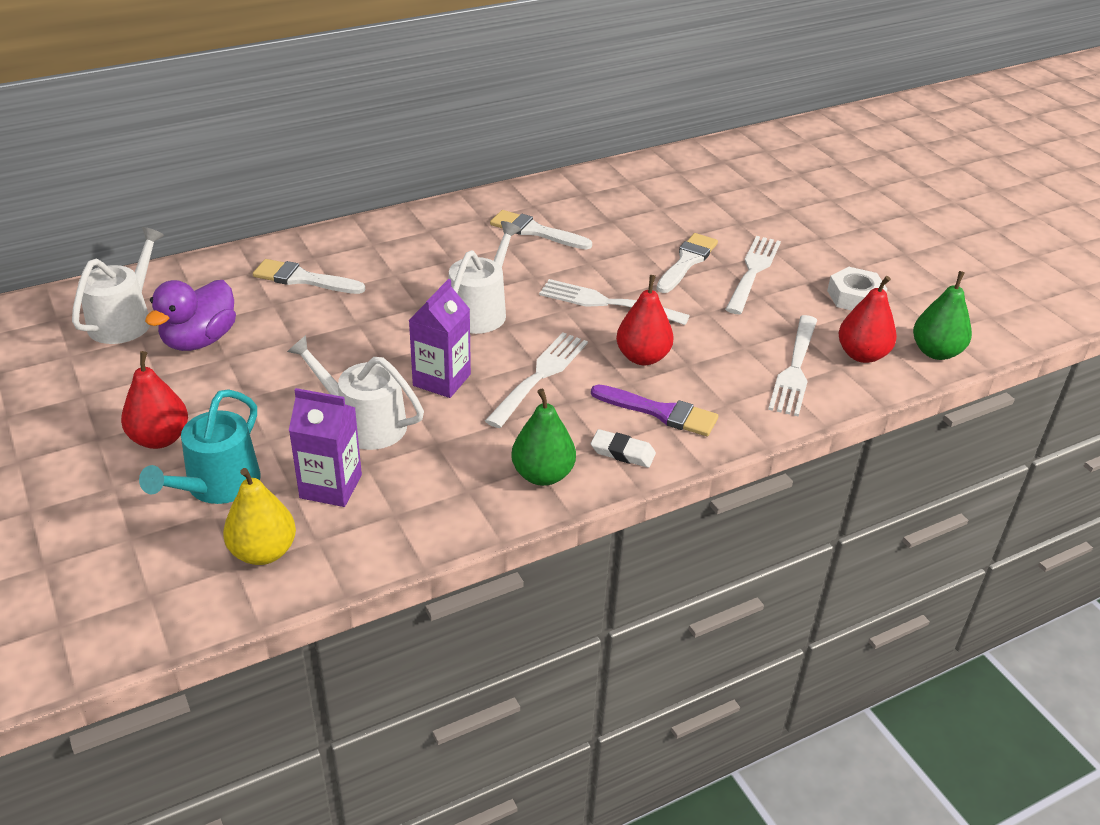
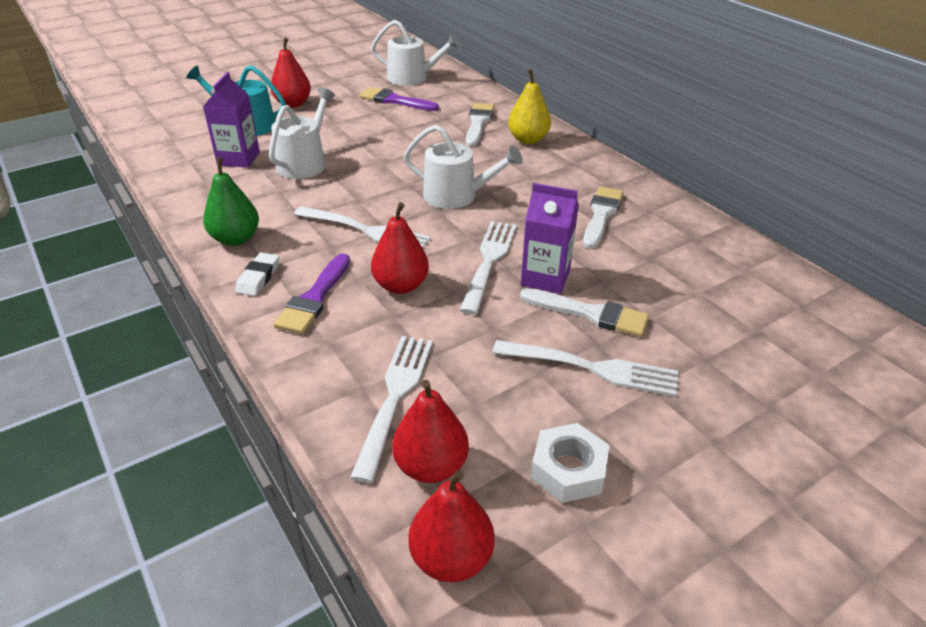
camera: 85 degrees right, 0 degrees up
(199, 340) = (395, 101): purple duck -> purple brush
(263, 552) = (182, 145): yellow pear -> yellow pear (528, 140)
(441, 380) = (357, 187): purple carton -> purple carton (545, 278)
(794, 368) = (395, 398): white fork -> white fork turned 90 degrees clockwise
(936, 352) = (451, 558): green pear -> red pear

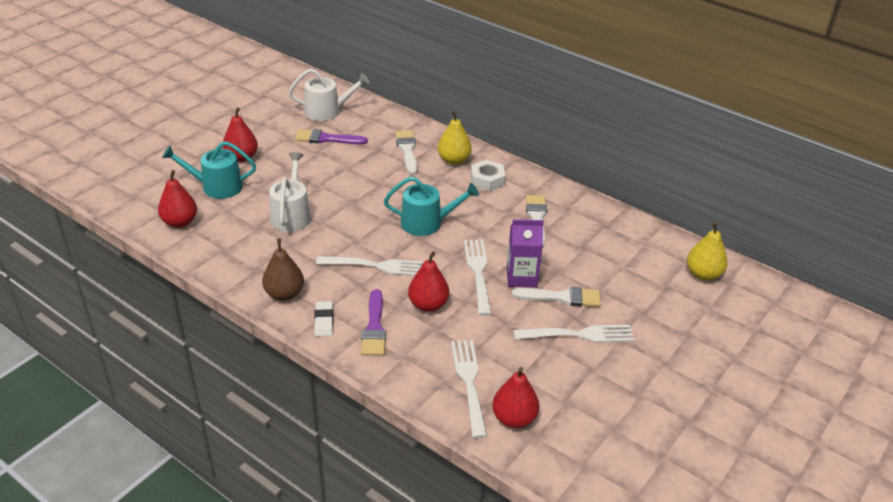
camera: 20 degrees left, 0 degrees up
(236, 239) = (284, 294): green pear -> brown pear
(238, 158) = (234, 221): purple carton -> none
(451, 558) = (552, 464): red pear -> red pear (180, 222)
(456, 196) = (427, 223): white watering can -> turquoise watering can
(568, 469) = (592, 400): white nut -> white nut (487, 180)
(824, 326) = (703, 274): none -> yellow pear

